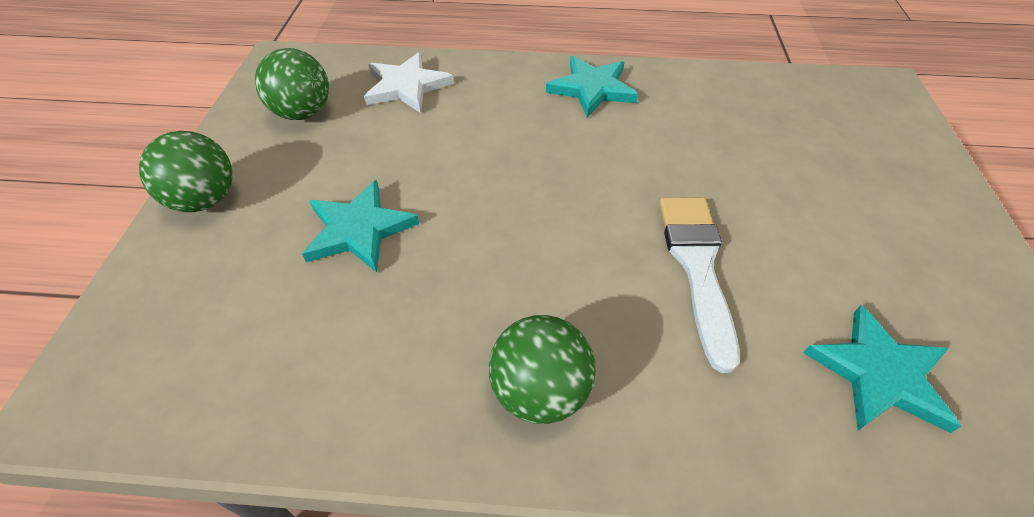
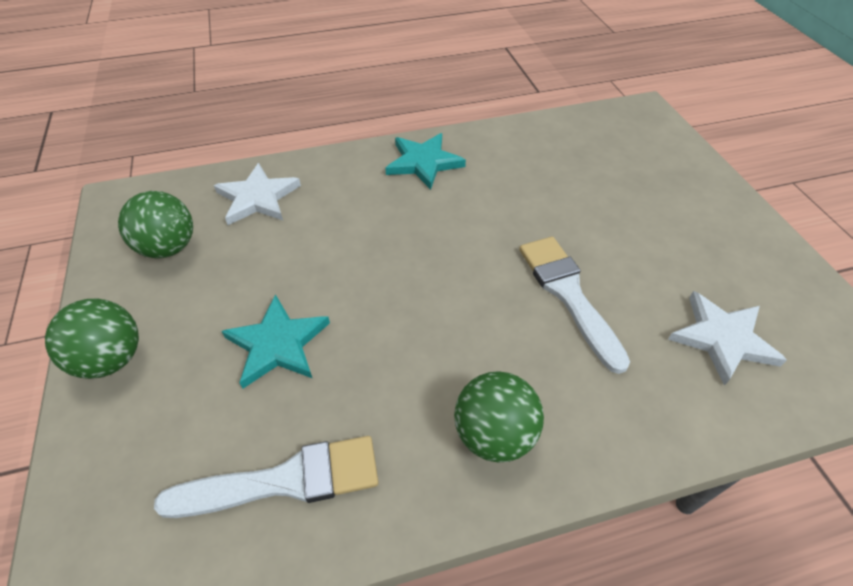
camera: 20 degrees left, 0 degrees up
(302, 364) = (285, 480): none -> white brush
(879, 374) = (722, 338): turquoise star -> white star

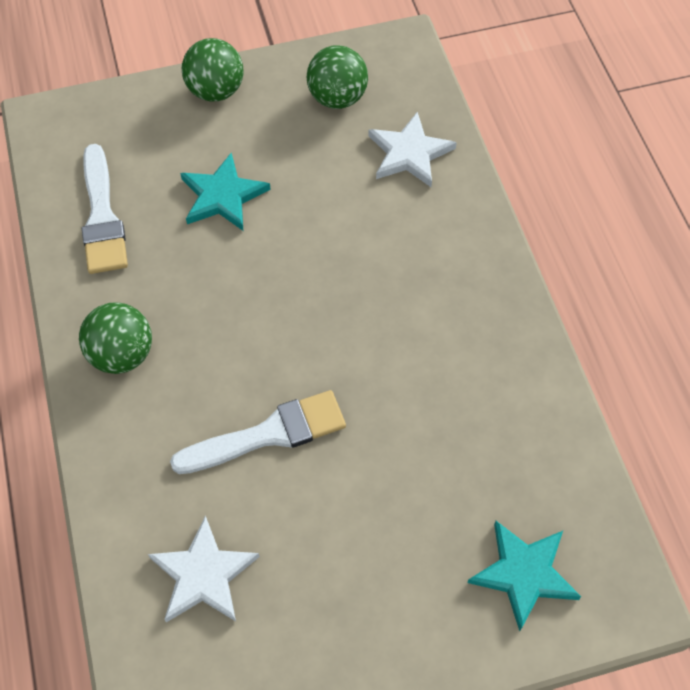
camera: 90 degrees right, 10 degrees up
(423, 162) = (479, 303): turquoise star -> turquoise star (524, 574)

